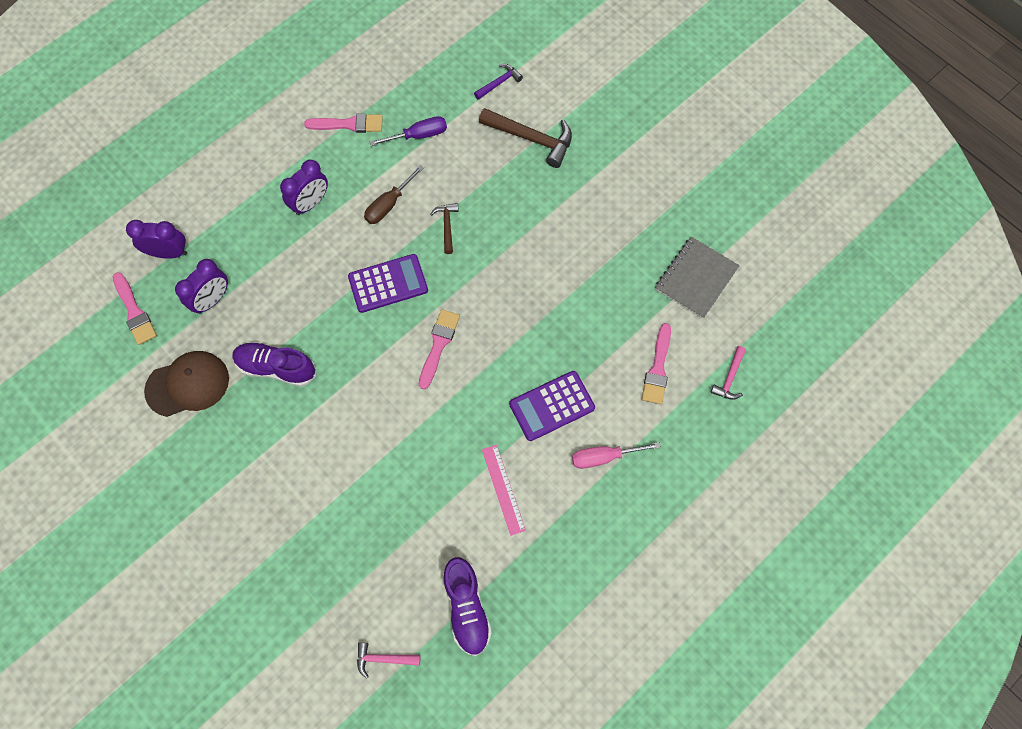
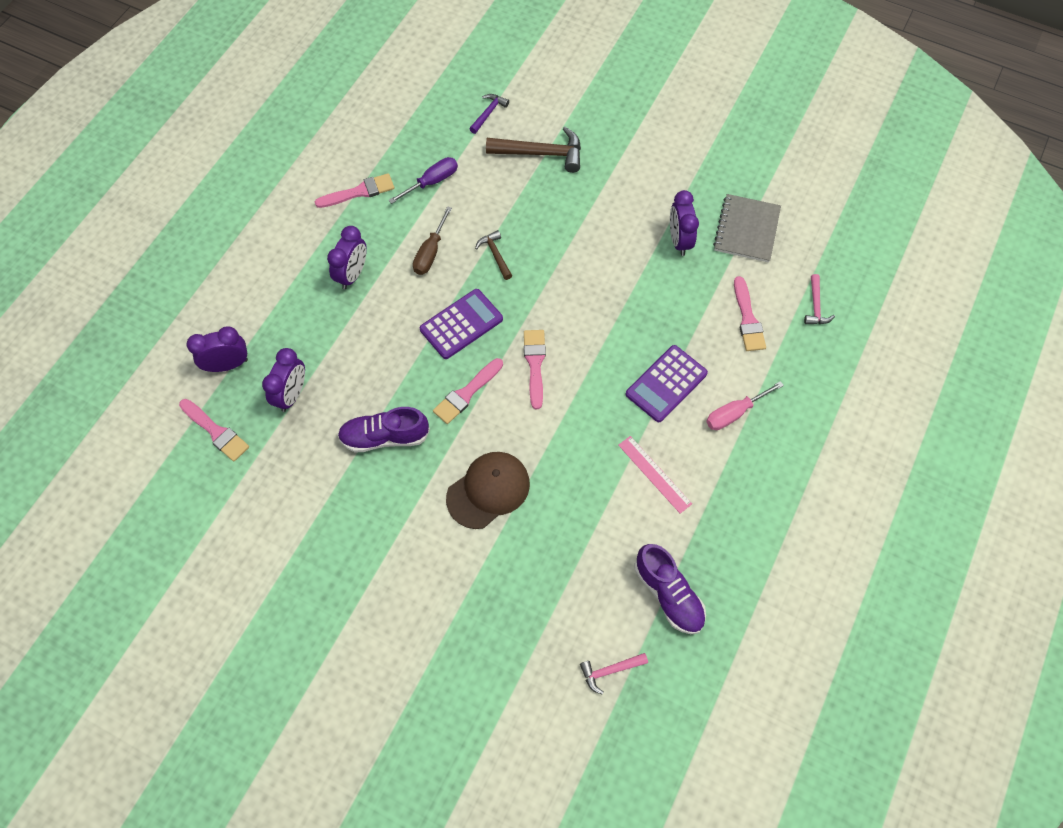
camera: 20 degrees left, 5 degrees down
(188, 384) = (301, 482): brown cap -> brown cap (488, 490)
(365, 351) = (466, 393): none -> pink brush
(625, 268) = (679, 241): none -> purple clock

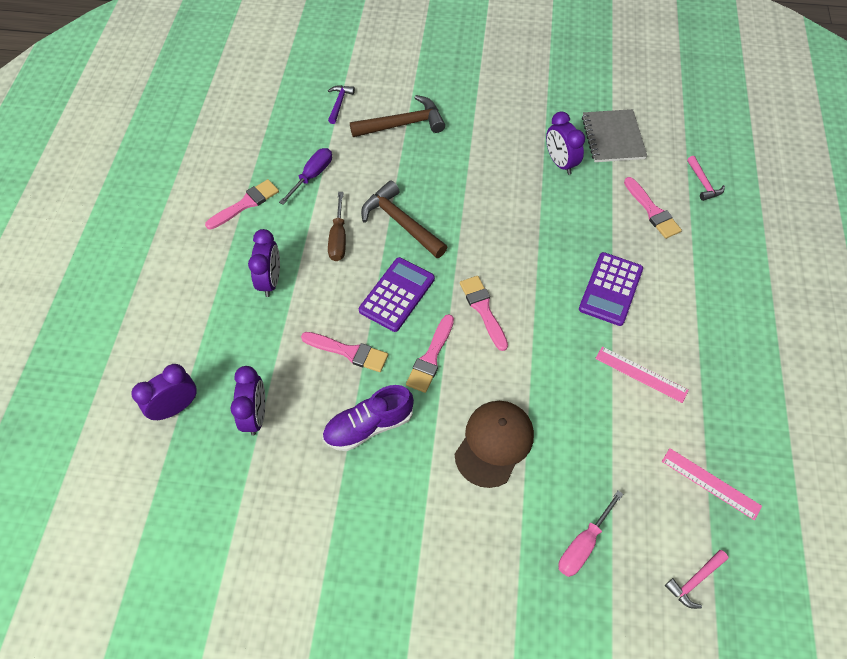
camera: 20 degrees left, 5 degrees down
(216, 432) = (189, 480): pink brush -> pink brush (349, 352)
(495, 255) = (401, 222): brown hammer -> brown hammer, size x1.83
(668, 594) = (710, 483): purple shoe -> pink ruler
(735, 413) = (683, 295): pink screwdriver -> pink screwdriver (583, 544)

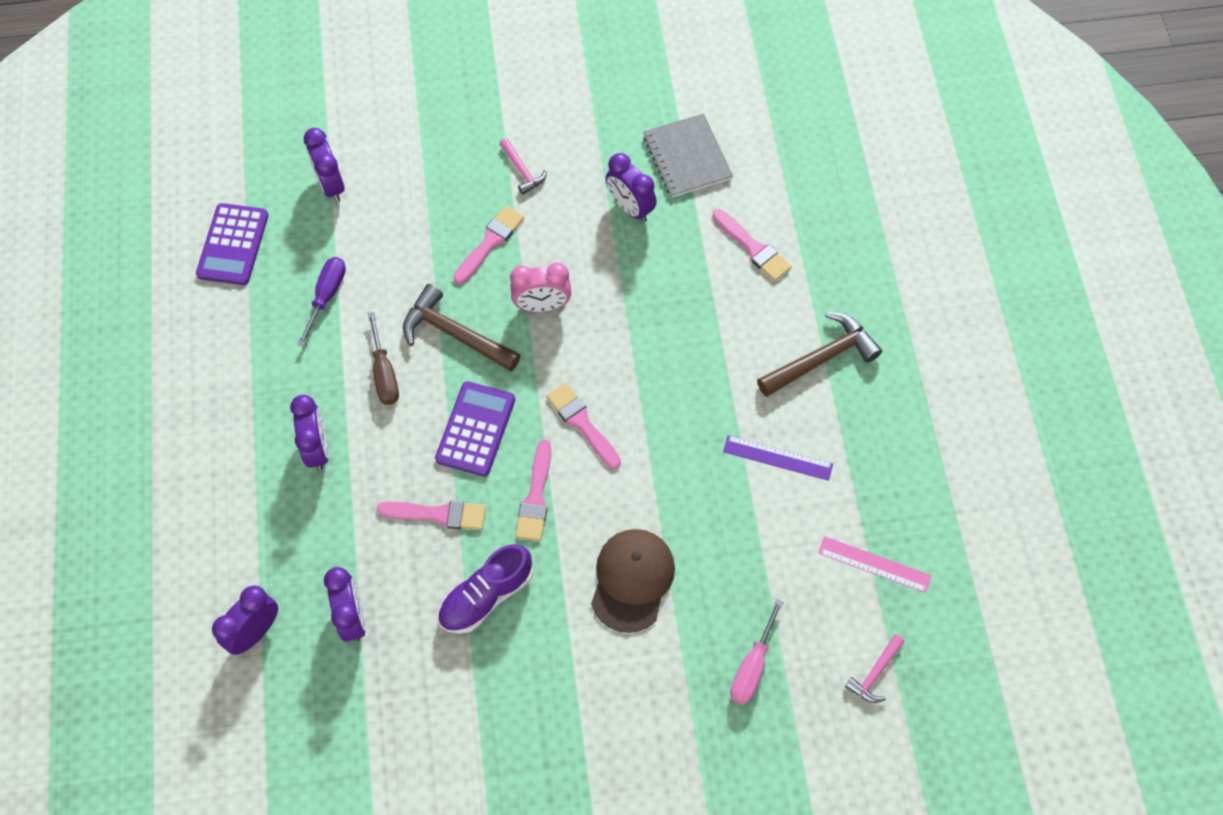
camera: 15 degrees left, 5 degrees up
(245, 204) = (254, 354): pink brush -> pink brush (490, 242)
(339, 103) = (331, 185): purple hammer -> purple clock
(403, 124) = (421, 197): brown hammer -> brown hammer (821, 358)
(474, 217) = (542, 306): none -> pink clock
(610, 289) = (723, 361): purple calculator -> purple calculator (233, 245)
(641, 374) = (777, 457): pink ruler -> purple ruler
(703, 183) = (806, 196): pink hammer -> pink hammer (522, 171)

